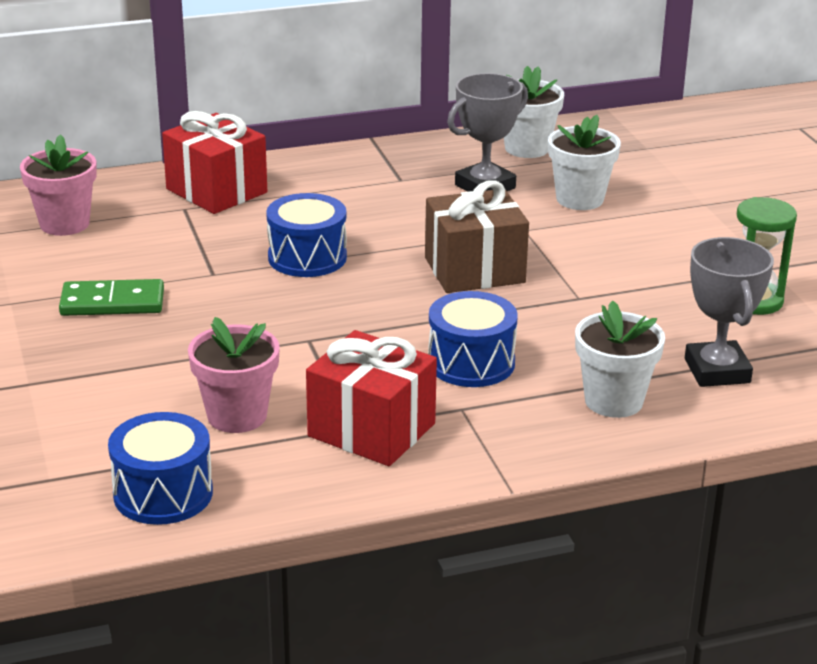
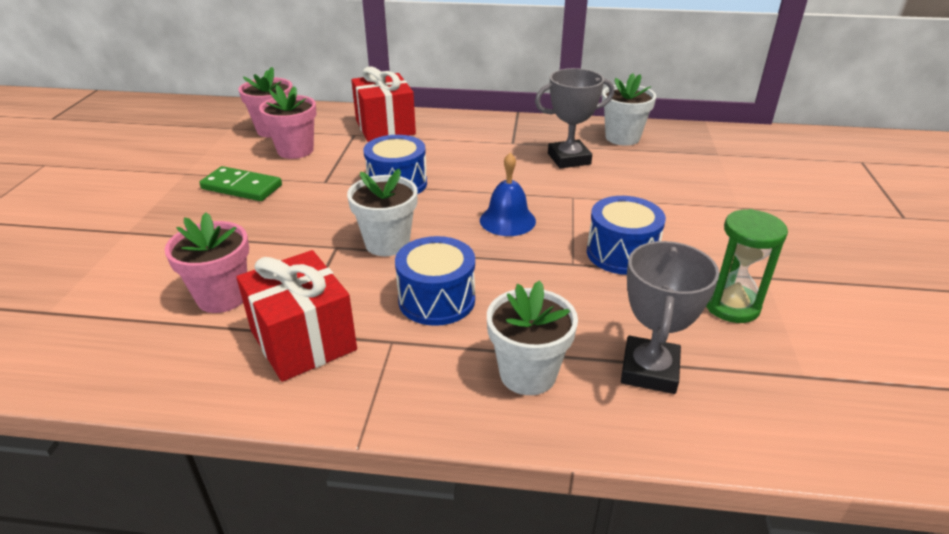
camera: 25 degrees right, 5 degrees up
(128, 244) = (295, 150): none -> pink flower pot
(163, 493) = (99, 351): blue drum -> blue drum (621, 253)
(474, 270) = (507, 220): brown gift -> blue bell
(579, 199) = (635, 182): white flower pot -> white flower pot (387, 243)

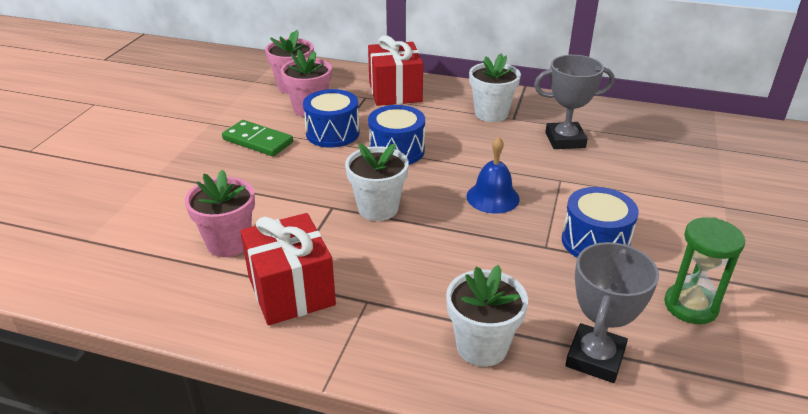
camera: 10 degrees right, 0 degrees up
(436, 300) = (413, 267): blue drum -> blue drum (332, 133)
(622, 138) = (623, 122): white flower pot -> white flower pot (491, 114)

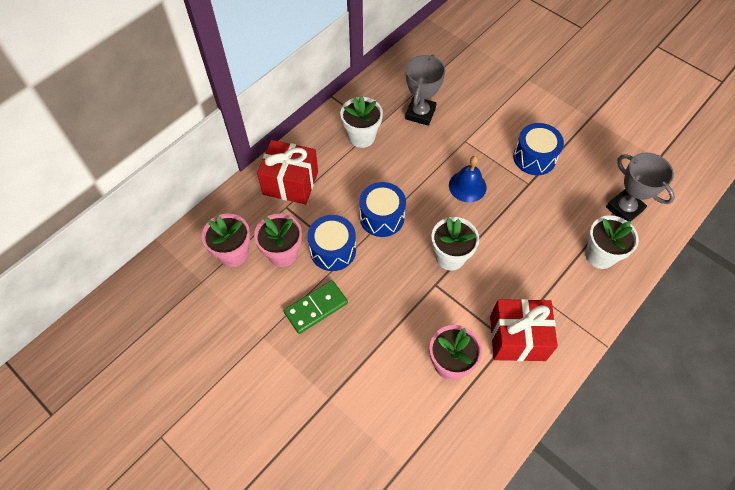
camera: 65 degrees left, 25 degrees up
(690, 306) = (602, 146): green hourglass -> none

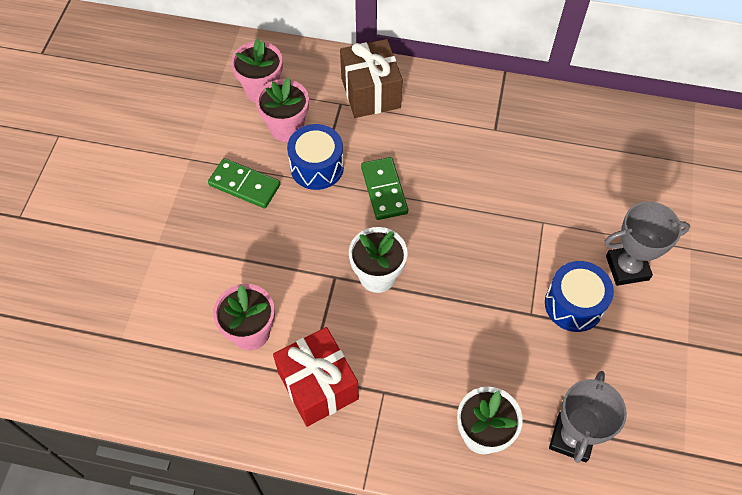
camera: 60 degrees right, 0 degrees up
(290, 183) = (370, 93): red gift -> brown gift
(361, 137) = (472, 123): white flower pot -> none
(382, 217) = (384, 190): blue drum -> green domino
(420, 113) = (547, 161): grey trophy -> grey trophy (627, 268)
(467, 186) = (481, 252): blue bell -> none

